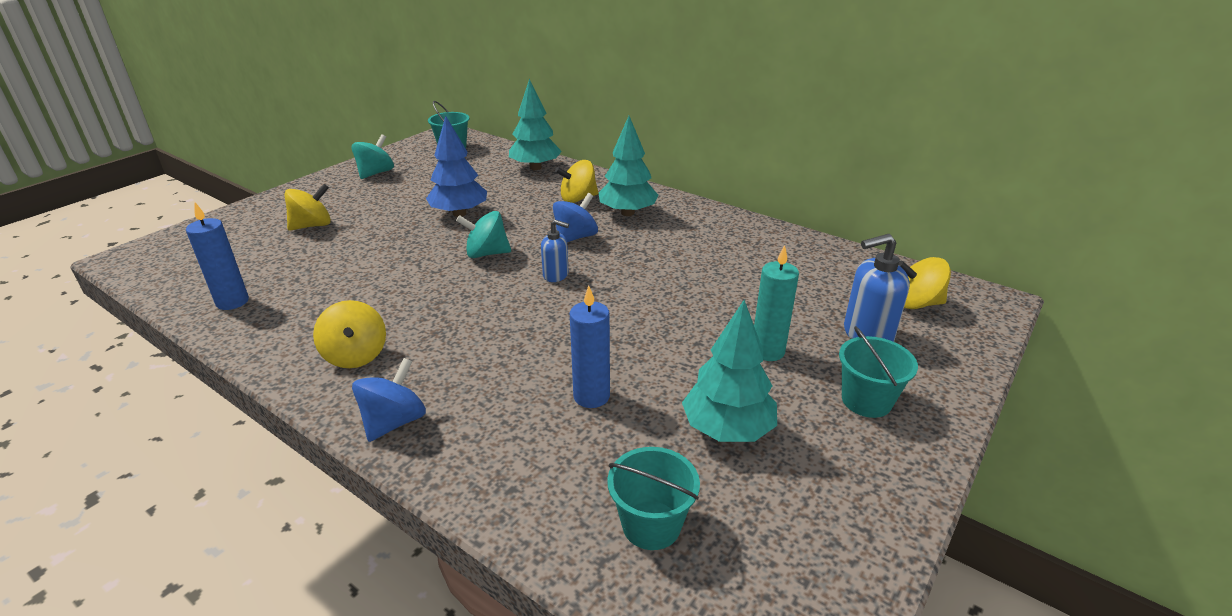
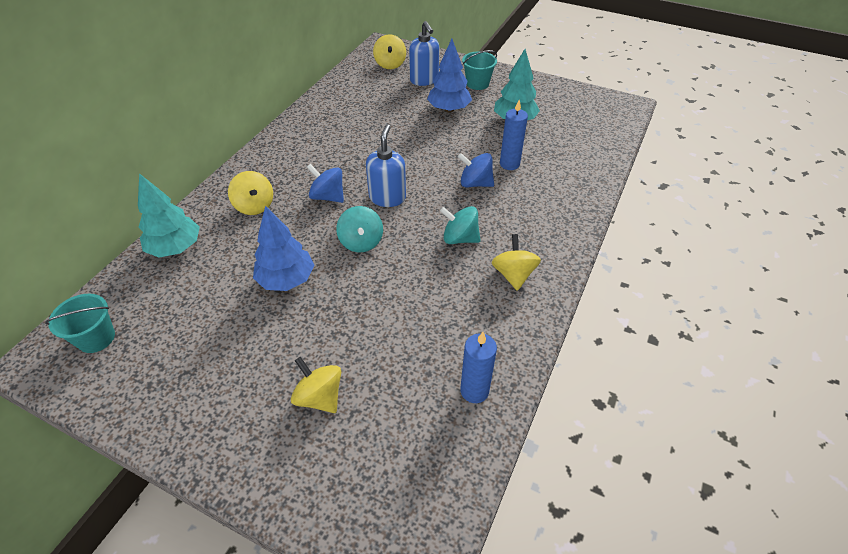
camera: 100 degrees left, 15 degrees up
(356, 355) = (513, 275): yellow spinning top -> yellow spinning top turned 60 degrees counterclockwise
(376, 173) = (172, 393): turquoise spinning top -> turquoise spinning top (460, 238)
(394, 422) = (563, 234): blue spinning top -> blue spinning top (475, 183)
(556, 275) = (387, 197): blue soap dispenser -> blue soap dispenser, size x1.62
(628, 213) = (283, 174): turquoise tree -> none
(651, 525) = (581, 137): turquoise bucket -> none
(767, 351) = (449, 109): turquoise candle -> blue tree

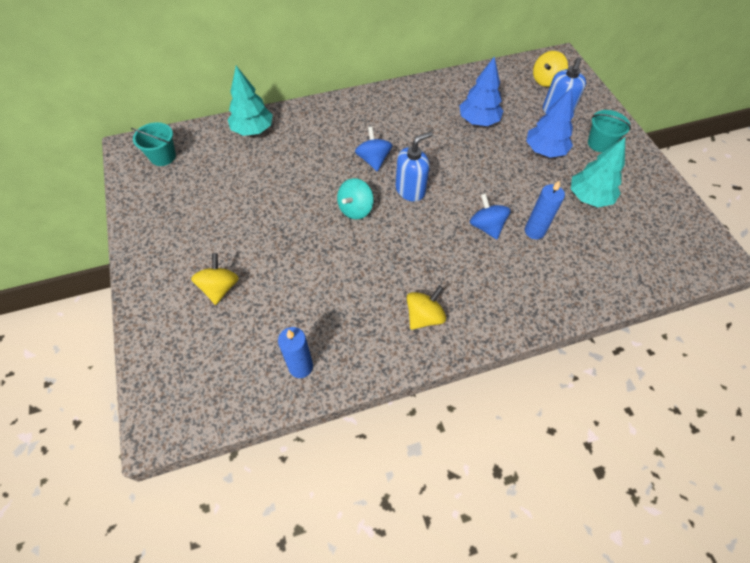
camera: 45 degrees right, 10 degrees up
(254, 206) = (323, 133): yellow spinning top -> none
(286, 280) = (285, 199): blue tree -> blue tree (478, 121)
(460, 238) = (421, 259): turquoise spinning top -> none

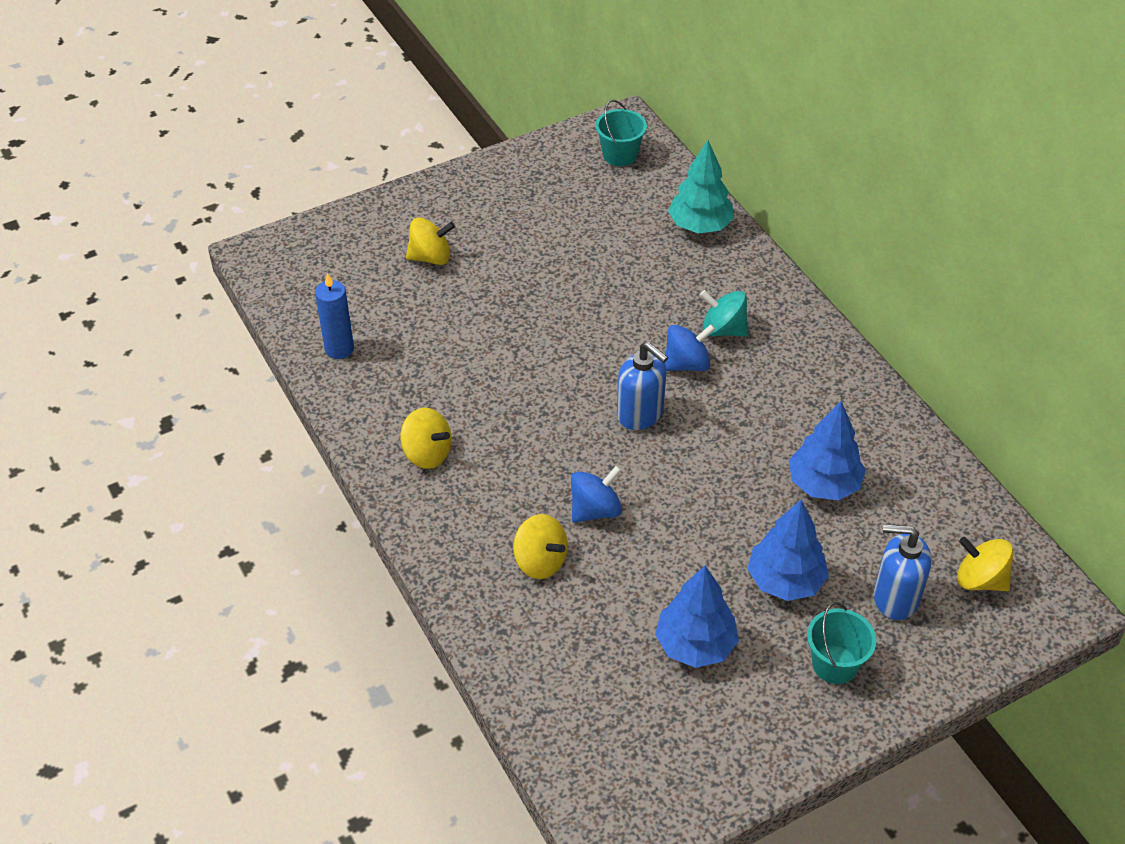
camera: 80 degrees right, 10 degrees down
(355, 209) = (586, 359): turquoise spinning top -> turquoise spinning top (723, 329)
(526, 262) = (540, 561): none -> yellow spinning top
(534, 231) = (602, 570): blue candle -> none
(589, 197) = (695, 645): turquoise tree -> blue tree

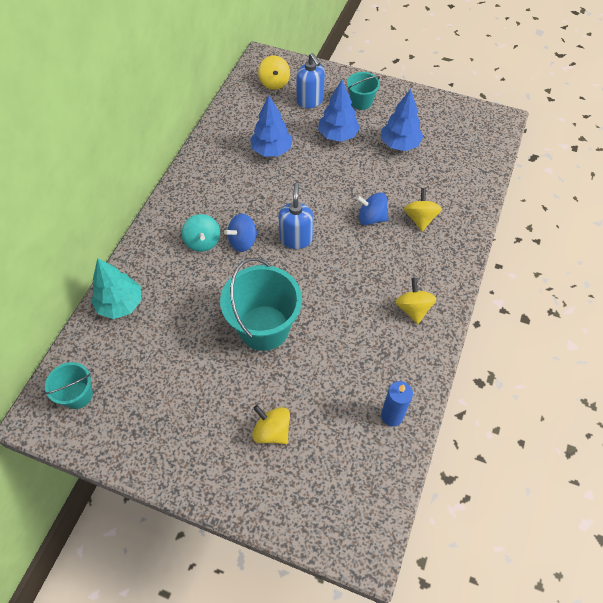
camera: 130 degrees left, 10 degrees up
(548, 315) = (264, 328): none -> turquoise bucket
(686, 364) = (243, 241): blue spinning top -> blue spinning top turned 60 degrees counterclockwise

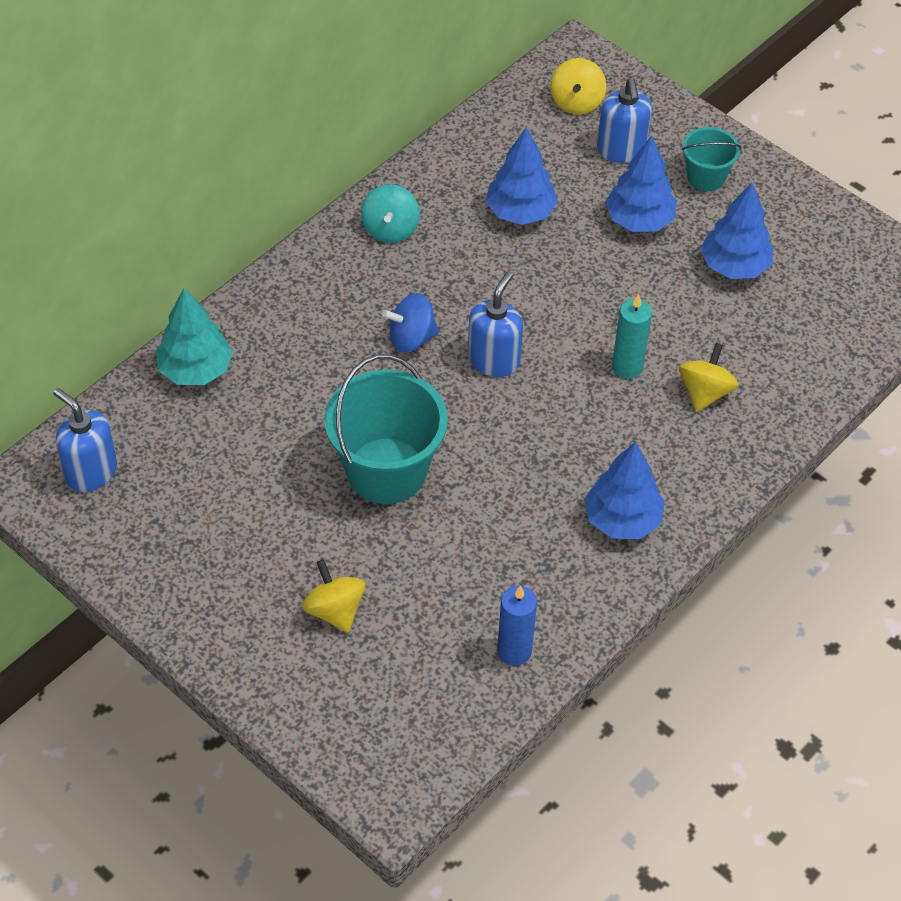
camera: 20 degrees right, 5 degrees down
(78, 395) = (91, 472): turquoise bucket -> blue soap dispenser
(203, 242) = (351, 319): turquoise spinning top -> turquoise spinning top (390, 229)
(371, 218) = (627, 367): blue spinning top -> turquoise candle
(413, 309) = (622, 519): yellow spinning top -> blue tree

